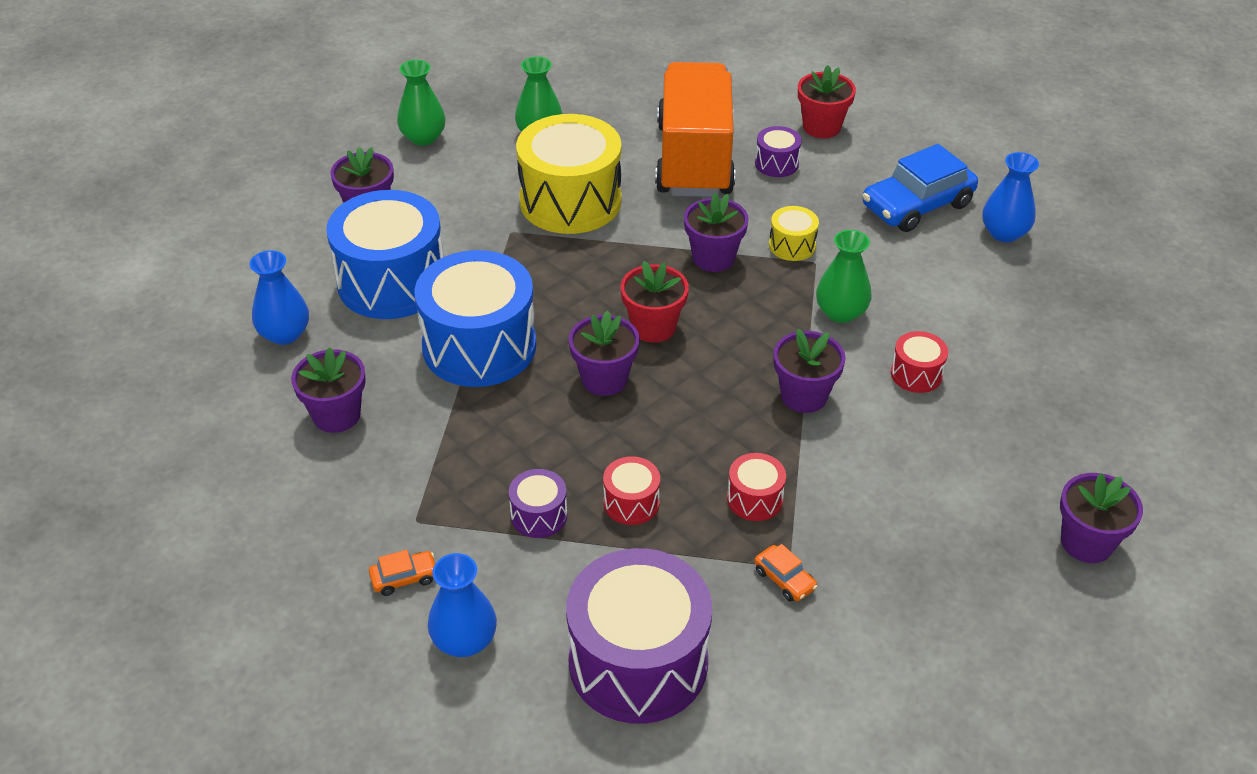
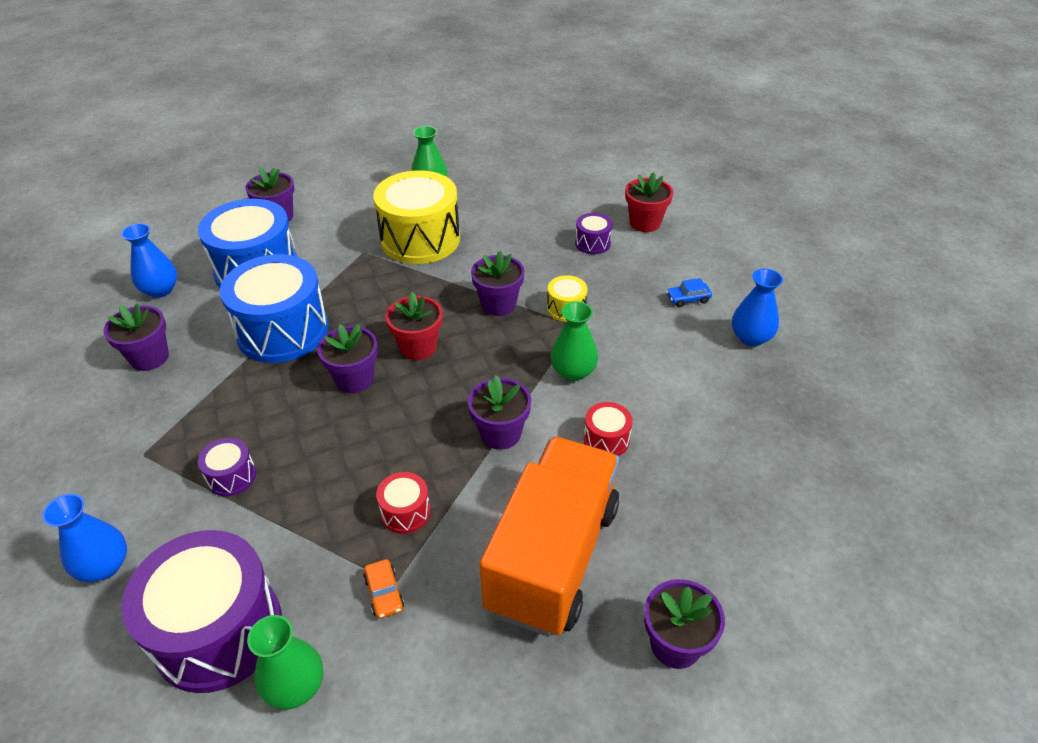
camera: 20 degrees right, 0 degrees up
(404, 578) = (101, 498): orange car -> none
(423, 137) = (349, 175): green vase -> green vase (295, 686)
(631, 503) = (307, 486): red drum -> none
(694, 159) = (531, 227): orange truck -> orange truck (553, 557)
(917, 205) = (688, 299): blue car -> blue car, size x0.44

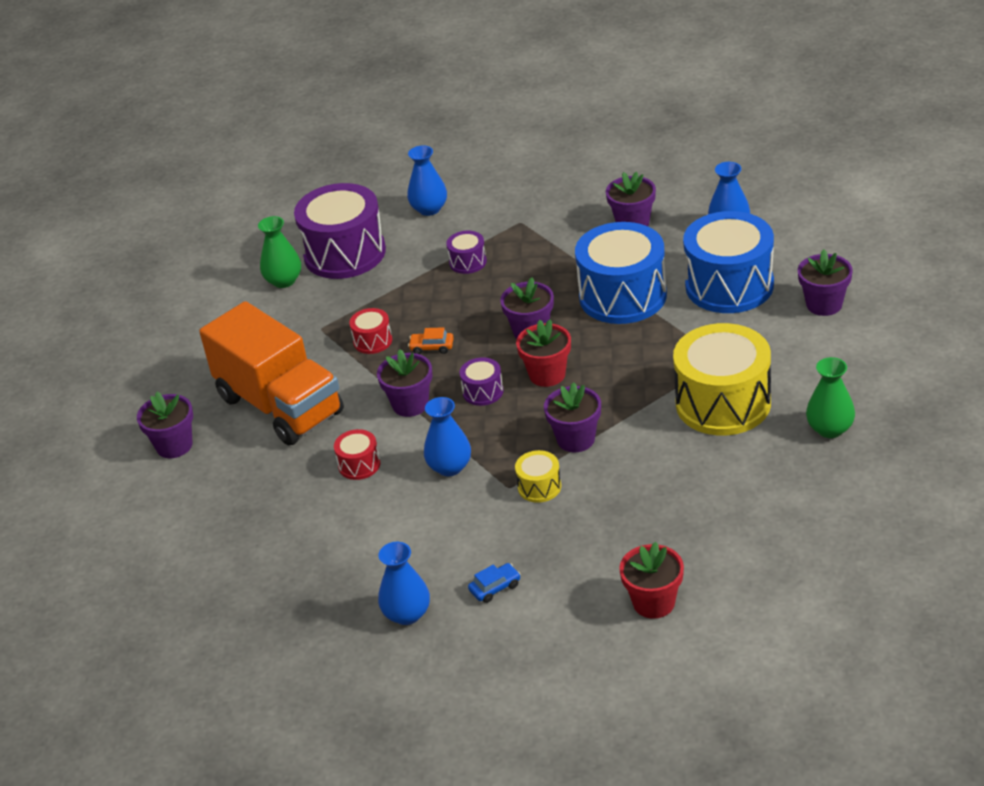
camera: 120 degrees right, 5 degrees down
(384, 593) = (316, 322): orange car -> orange car (432, 347)
(573, 371) = (450, 467): green vase -> blue vase
(592, 243) = (638, 541): purple drum -> purple drum (483, 392)
(688, 299) = (495, 587): blue car -> blue car turned 45 degrees clockwise

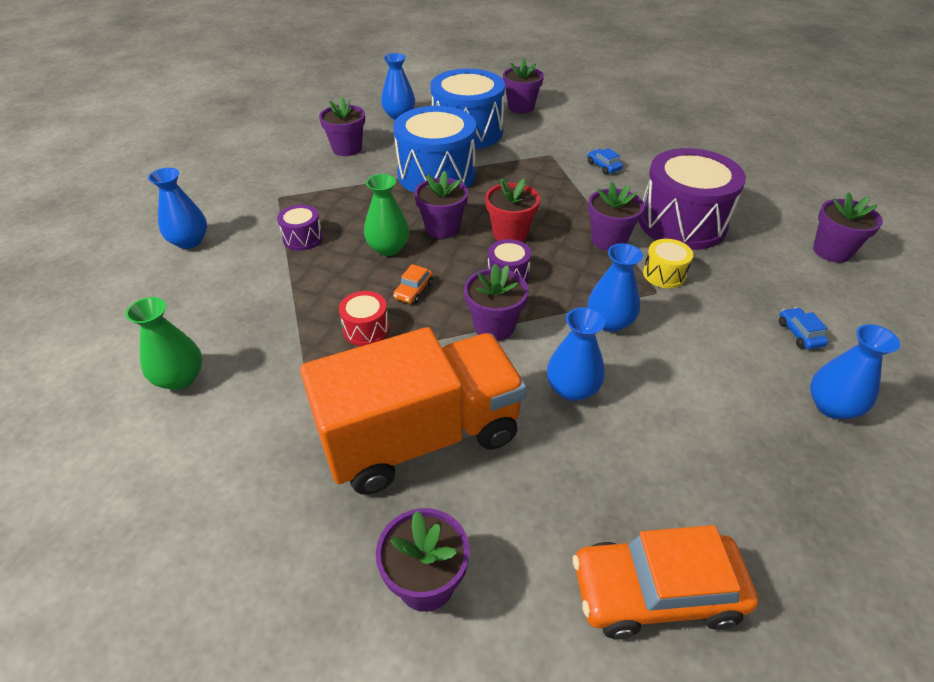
camera: 75 degrees left, 5 degrees up
(201, 542) = (656, 592): none -> orange car
(344, 253) = (189, 315): purple drum -> purple drum (682, 223)
(359, 465) = (572, 389): red drum -> blue vase
(654, 602) = (832, 251): red flower pot -> purple flower pot
(723, 403) = (603, 166): yellow drum -> blue car
(830, 429) = (656, 137): green vase -> green vase (388, 248)

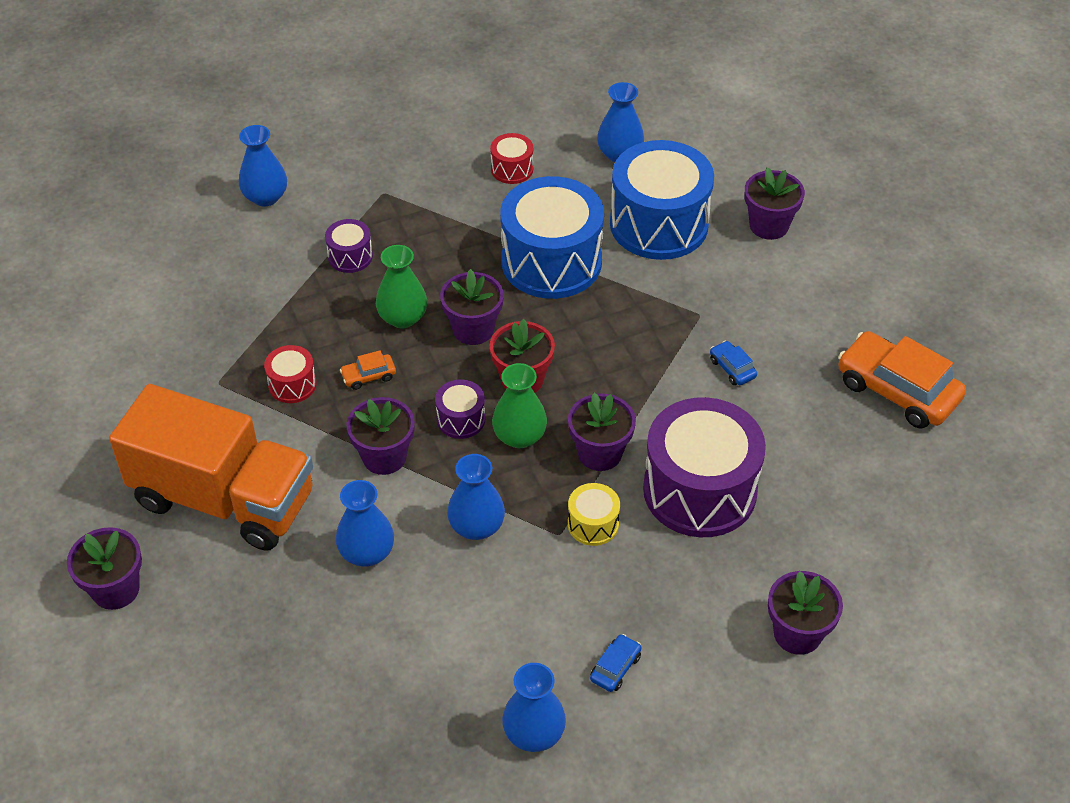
camera: 45 degrees right, 5 degrees up
(180, 378) = (135, 329): green vase -> green vase (519, 436)
(347, 148) = (512, 169): purple flower pot -> red drum
(603, 166) = (732, 368): blue car -> blue car turned 45 degrees counterclockwise
(656, 592) = (225, 713): orange car -> orange car (897, 390)

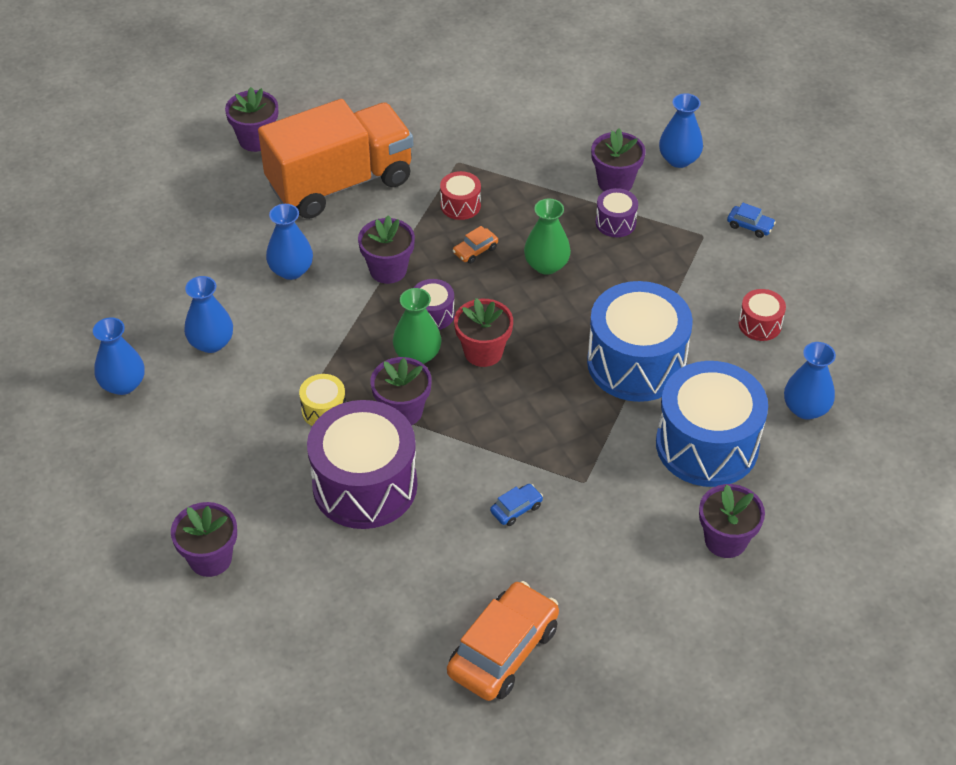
camera: 85 degrees right, 0 degrees up
(224, 499) = (340, 183): orange truck -> orange truck turned 135 degrees counterclockwise
(368, 376) = (475, 250): orange car -> orange car turned 105 degrees counterclockwise
(473, 329) = (539, 313): purple flower pot -> purple flower pot (615, 182)
(476, 526) = (319, 334): blue vase -> blue vase (211, 342)
(615, 667) = (180, 432): blue car -> blue car (750, 226)

